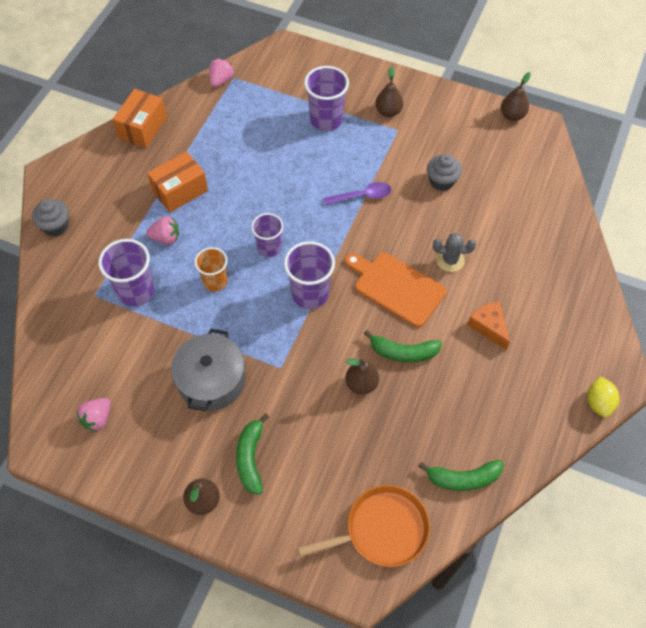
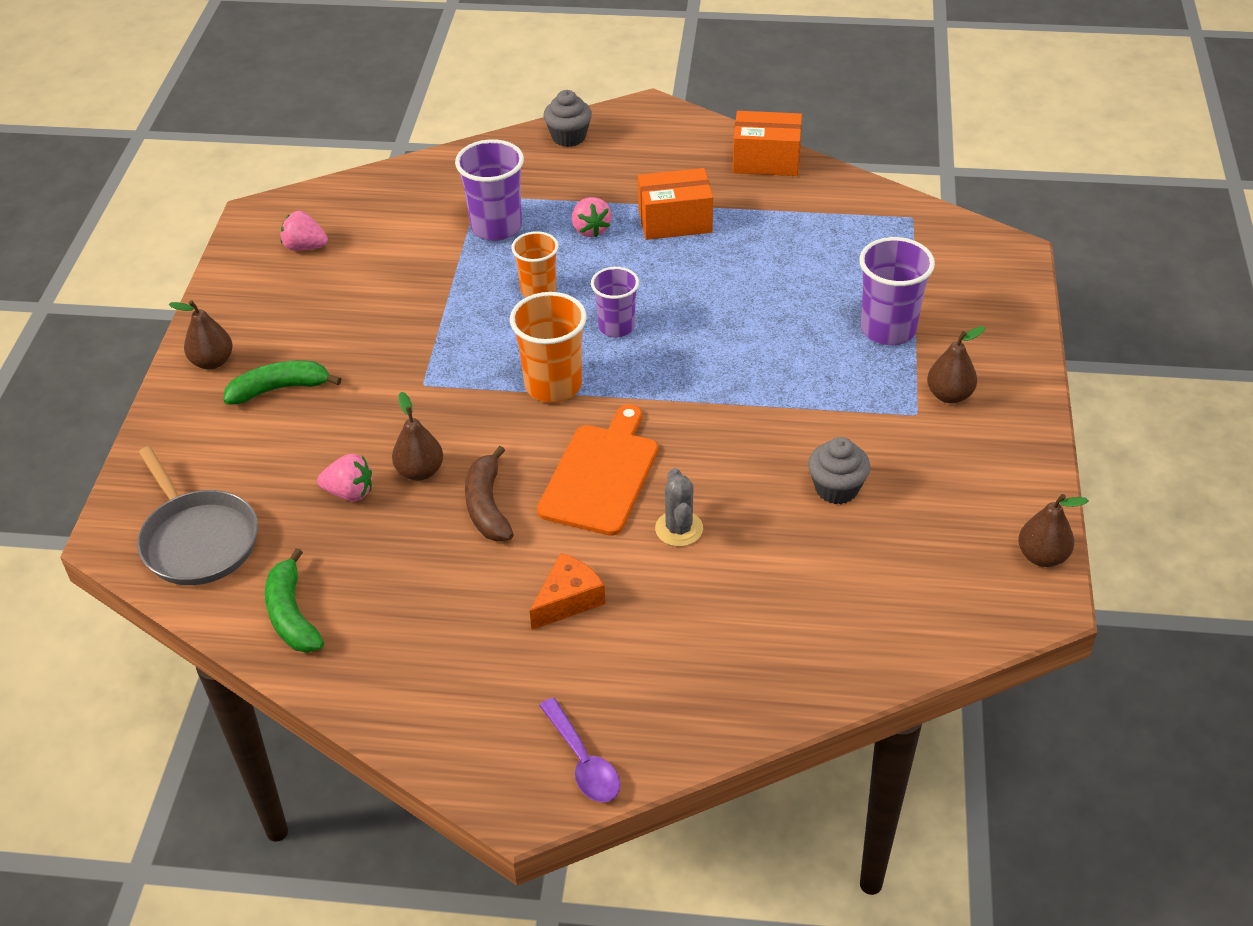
camera: 75 degrees right, 15 degrees down
(180, 191) = (675, 221): orange box -> orange box turned 45 degrees counterclockwise
(211, 380) = (384, 326): grey pot -> none
(221, 81) = (898, 207): pink strawberry -> pink strawberry (349, 492)
(310, 294) = (553, 385): purple cup -> orange cup
(362, 196) = (757, 401): purple spoon -> purple spoon (583, 761)
(382, 530) = (198, 540): orange pan -> grey pan
(403, 352) = (487, 506): green banana -> brown banana
(598, 403) = (467, 772): yellow lemon -> none

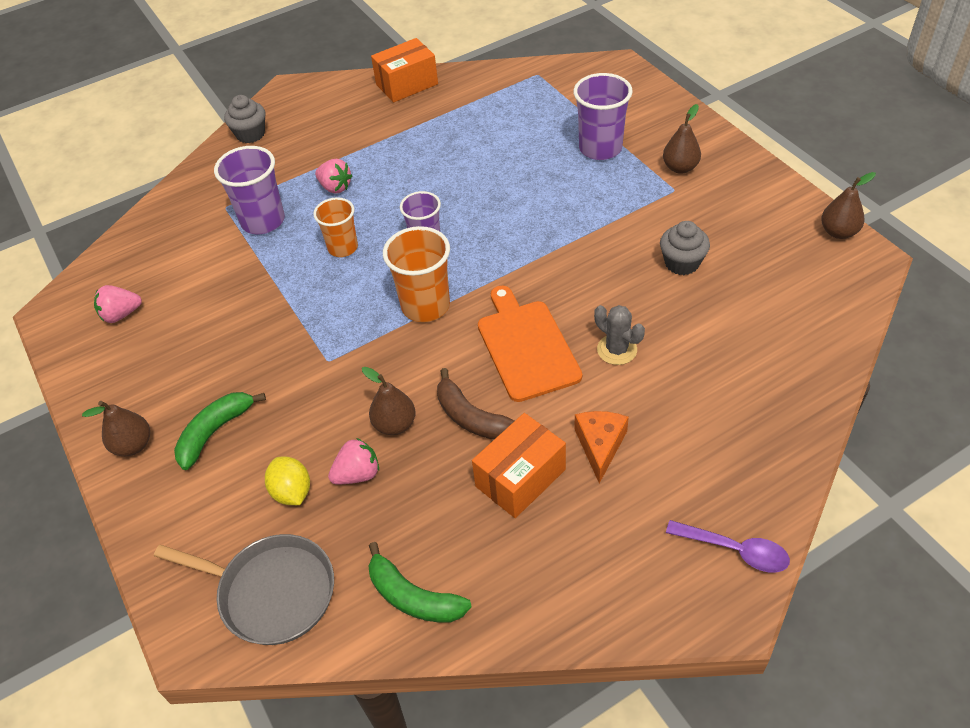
camera: 35 degrees left, 5 degrees up
(288, 474) = (292, 492): none -> yellow lemon
(675, 221) = (388, 152): orange box -> orange box (520, 478)

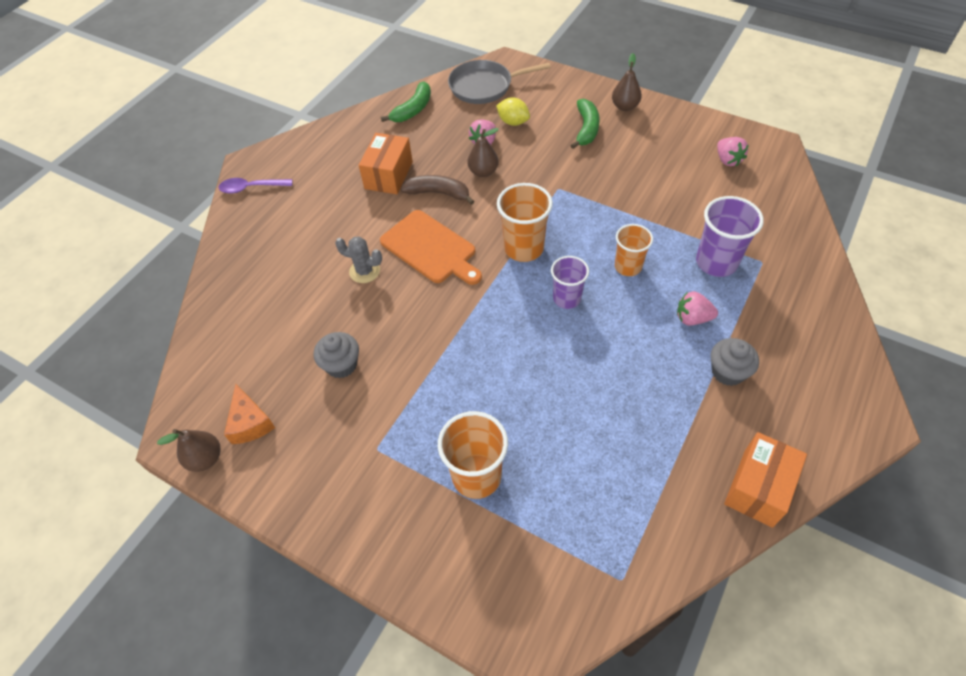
camera: 150 degrees right, 5 degrees up
(121, 314) = (727, 160): pink strawberry -> pink strawberry turned 120 degrees clockwise
(250, 134) = (837, 343): grey cupcake -> grey cupcake (727, 372)
(413, 597) = (413, 110): green banana -> green banana turned 120 degrees clockwise
(600, 148) = (476, 476): purple cup -> orange cup
(600, 445) = (349, 209): orange cheese -> orange cheese (250, 423)
(680, 168) = (381, 482): brown pear -> none

